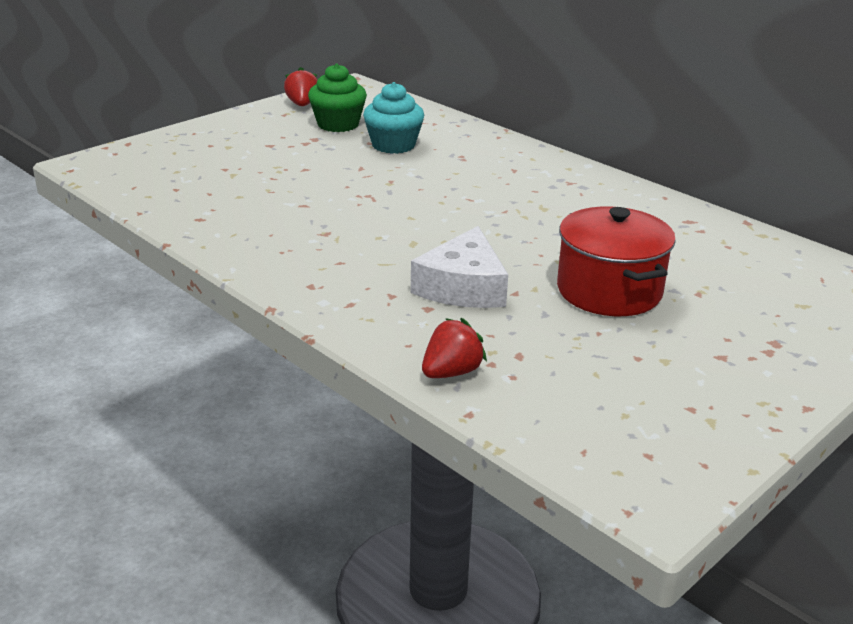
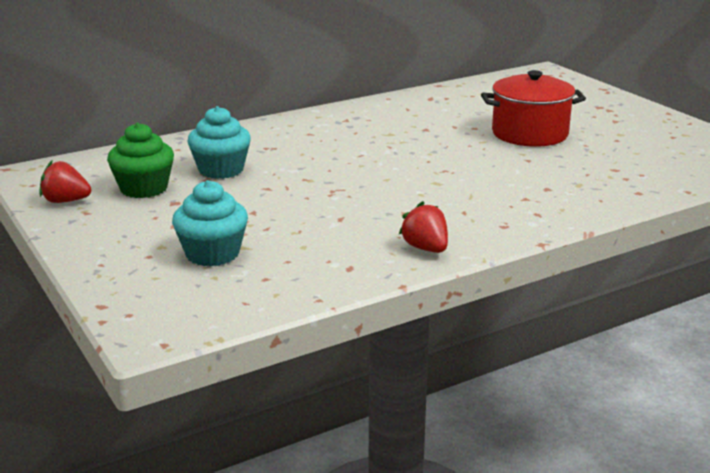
camera: 75 degrees left, 5 degrees down
(217, 165) = (212, 254): none -> turquoise cupcake
(451, 372) = (638, 190): red strawberry -> red strawberry (426, 248)
(463, 286) = (516, 174): white cheese -> none

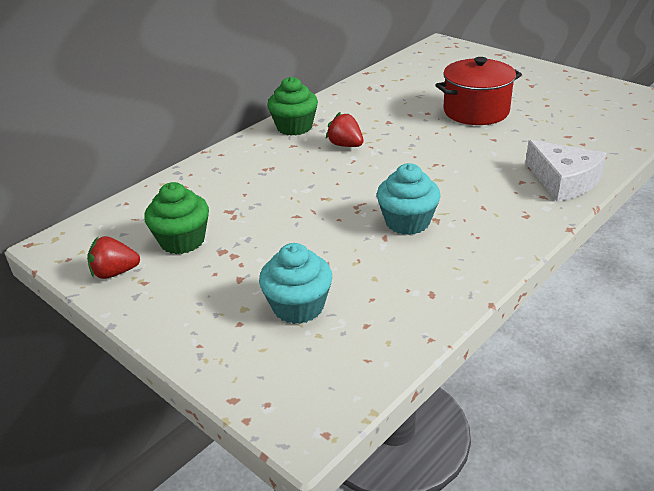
camera: 15 degrees left, 10 degrees up
(221, 170) = (241, 203): turquoise cupcake -> turquoise cupcake (407, 222)
(323, 119) = (294, 127): none -> green cupcake
(426, 248) = (481, 256): red strawberry -> red strawberry (345, 145)
(572, 205) = (563, 181): none -> white cheese

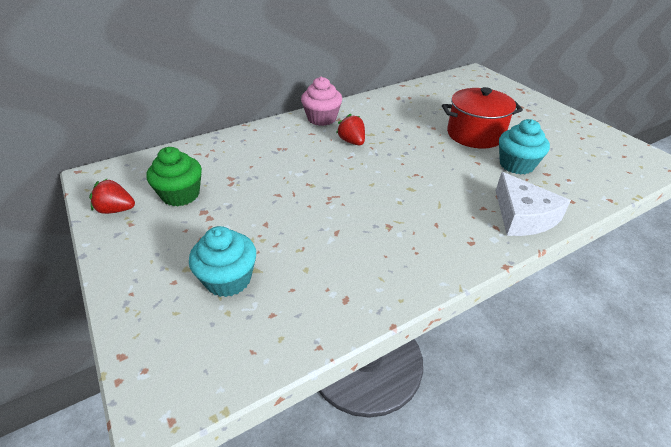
camera: 15 degrees right, 5 degrees up
(294, 127) = (322, 118): green cupcake -> pink cupcake
(407, 222) = (363, 222): turquoise cupcake -> turquoise cupcake (516, 165)

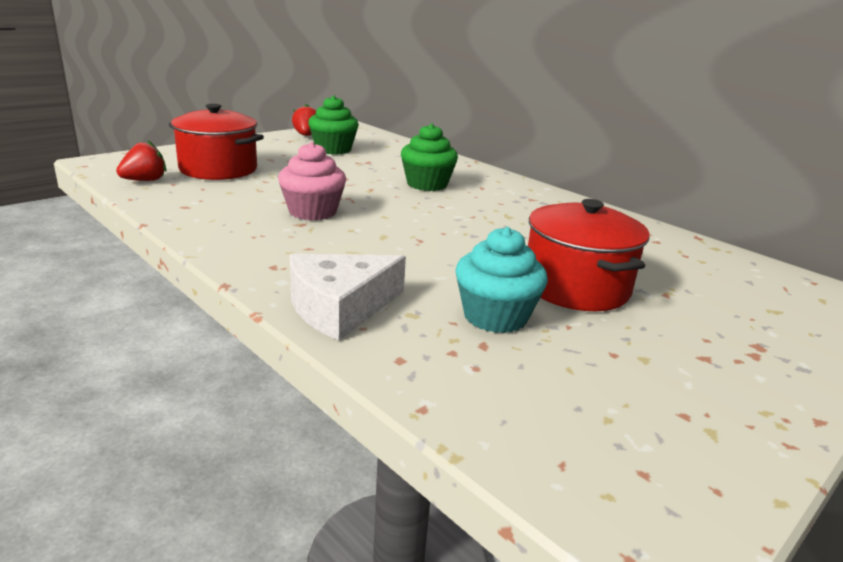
camera: 75 degrees right, 15 degrees down
(228, 279) = (218, 169): turquoise cupcake -> red pot
(301, 155) = (427, 184): none -> green cupcake
(322, 118) = (524, 191): pink cupcake -> pink cupcake (312, 212)
(352, 142) = (477, 206): red strawberry -> red strawberry (145, 180)

